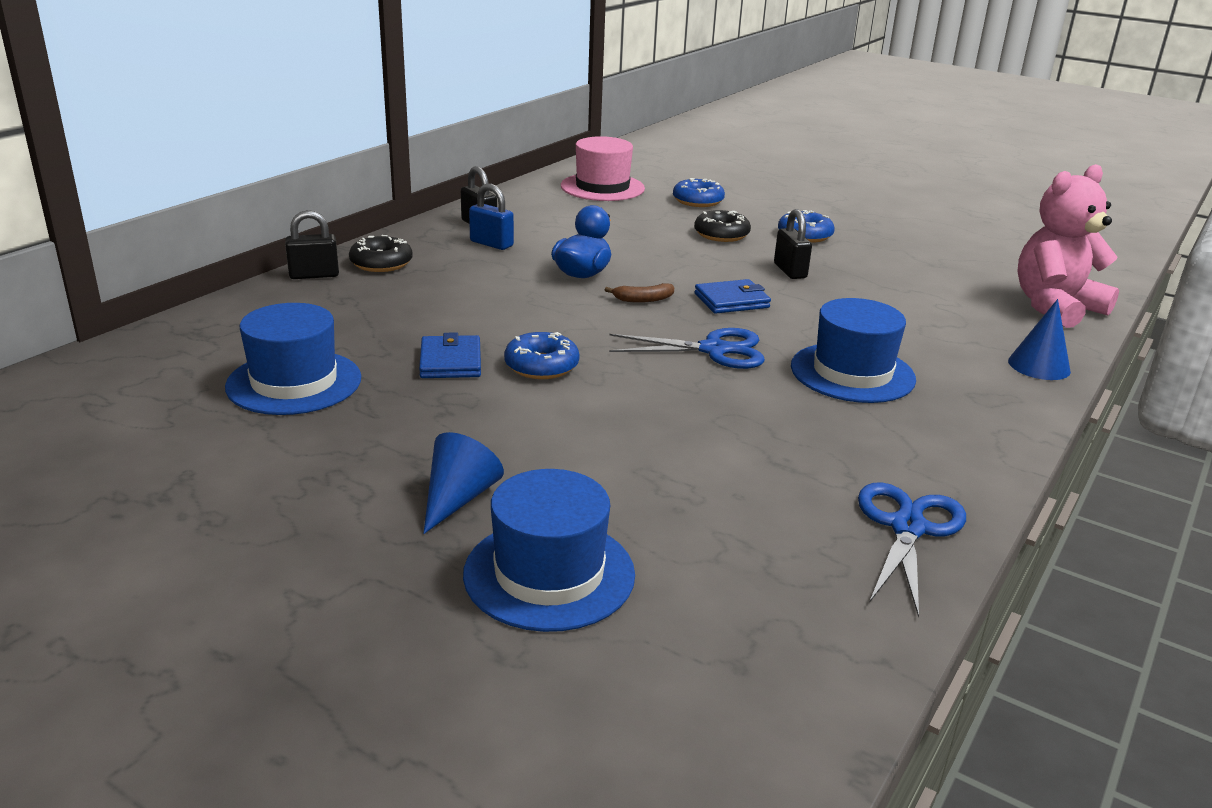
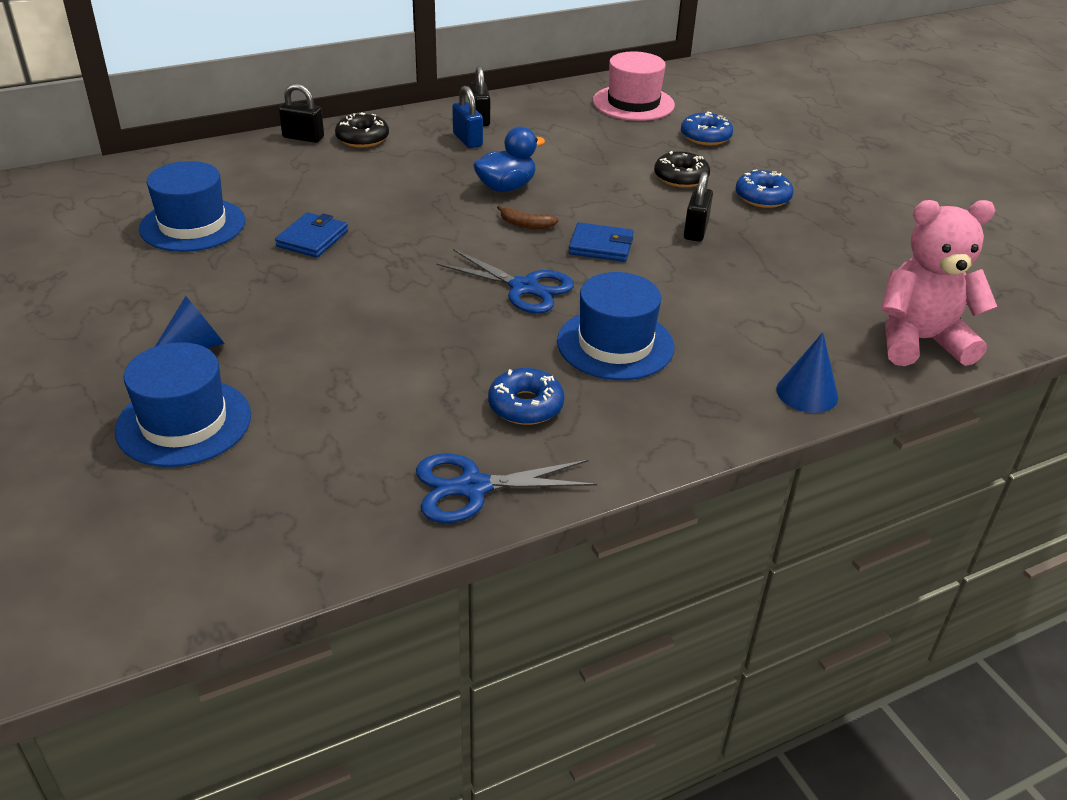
camera: 30 degrees right, 10 degrees up
(541, 366) = (372, 262): blue donut -> blue donut (525, 405)
(907, 528) = (473, 487): blue scissors -> blue scissors turned 150 degrees counterclockwise

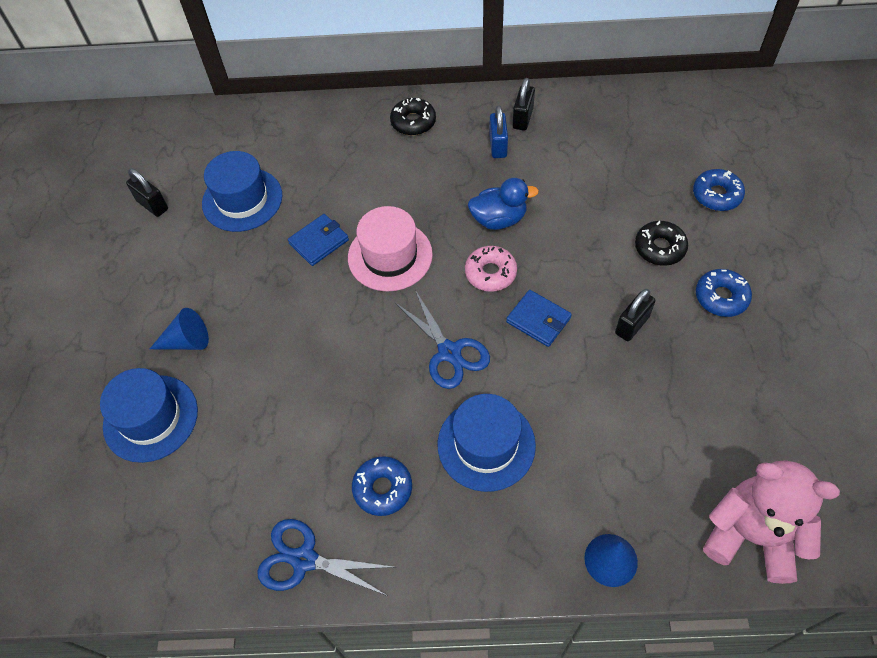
camera: 30 degrees right, 20 degrees up
(303, 137) = (368, 109): black padlock -> black padlock (152, 205)
(526, 224) = (490, 273): brown banana -> pink donut
(633, 103) = (674, 128): pink hat -> pink hat (390, 256)

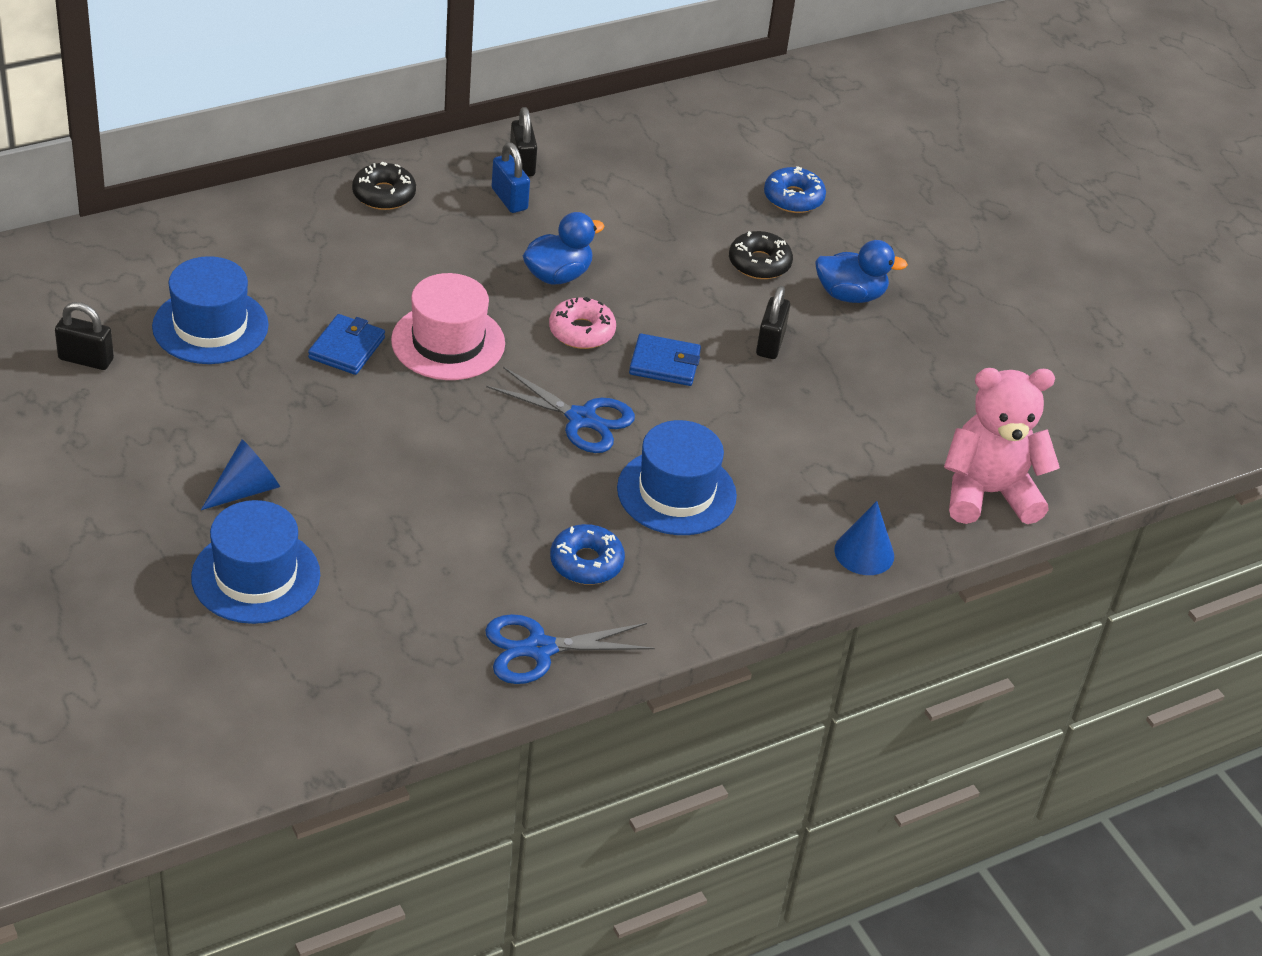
camera: 35 degrees left, 15 degrees down
(721, 297) = (850, 295): blue donut -> blue duck

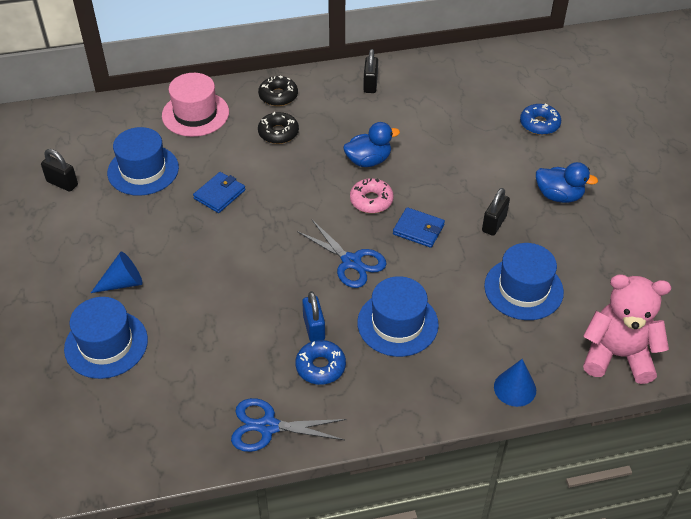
camera: 20 degrees right, 5 degrees up
(448, 342) = (283, 198): pink hat -> pink hat (195, 114)
(509, 199) = (354, 107): blue padlock -> blue padlock (314, 328)
(759, 263) = (503, 166): black donut -> black donut (278, 133)
(838, 425) = (523, 289): none -> blue hat

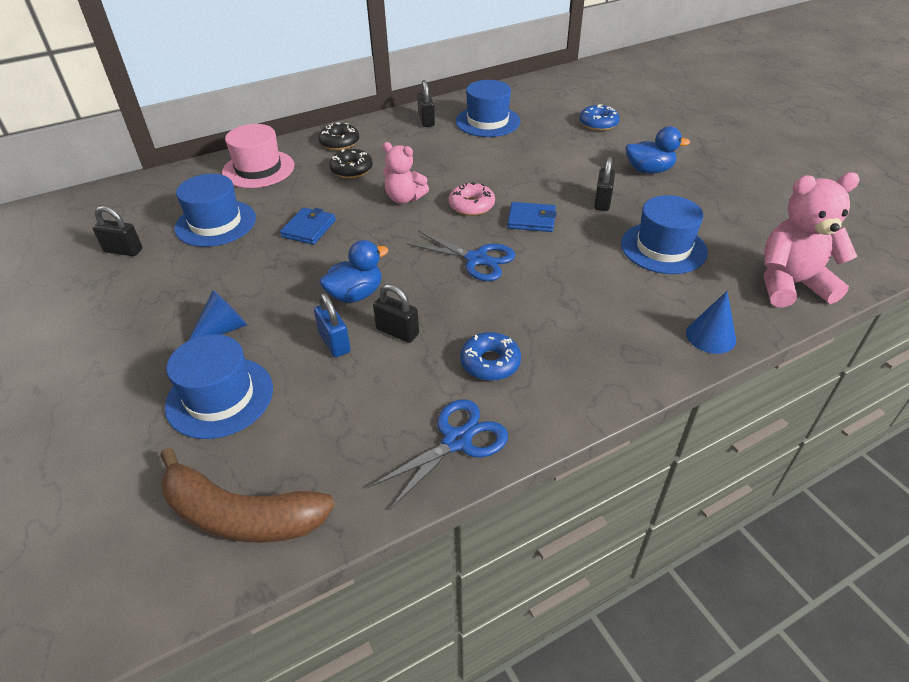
camera: 15 degrees left, 5 degrees down
(98, 443) = (240, 515): none -> brown banana
(258, 319) = (397, 332): none -> black padlock
(268, 427) = (457, 441): blue scissors -> blue scissors turned 150 degrees clockwise
(314, 178) = (404, 198): none -> pink teddy bear
(314, 328) = (465, 327): blue padlock -> blue padlock (334, 343)
(368, 160) = (453, 175): blue duck -> blue duck (355, 294)
(397, 323) = (554, 303): blue hat -> blue hat (487, 121)

